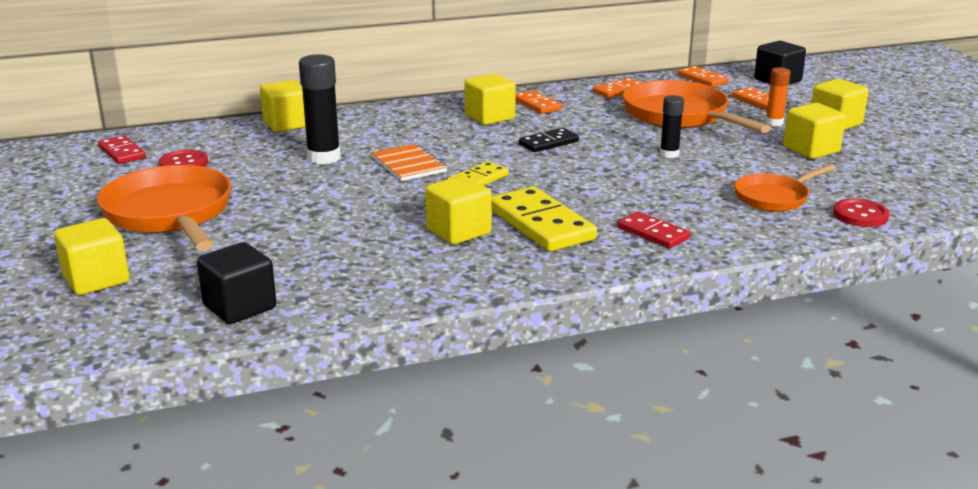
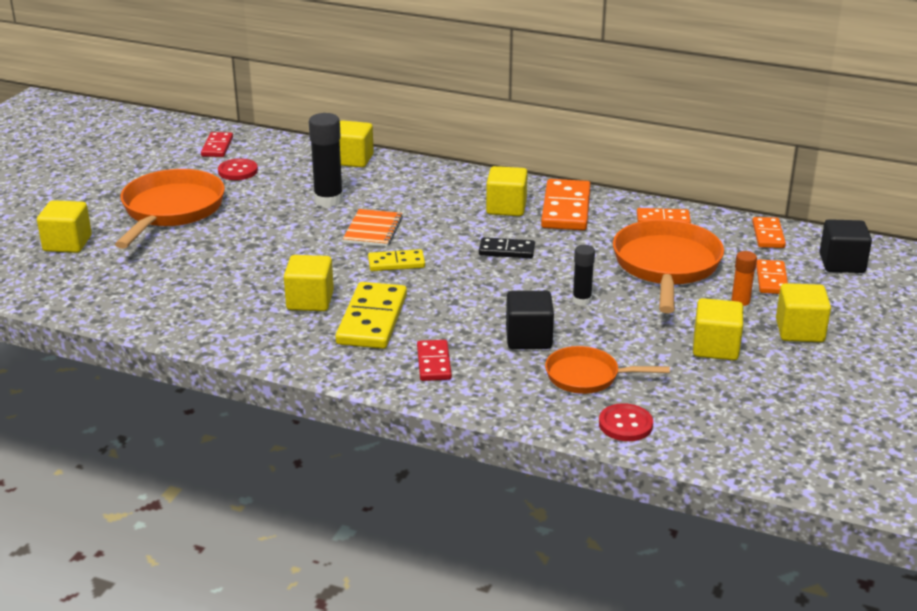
camera: 40 degrees right, 5 degrees up
(239, 307) = (105, 298): black cube -> black cube (528, 338)
(537, 104) = (566, 209): orange domino -> orange domino, size x1.74

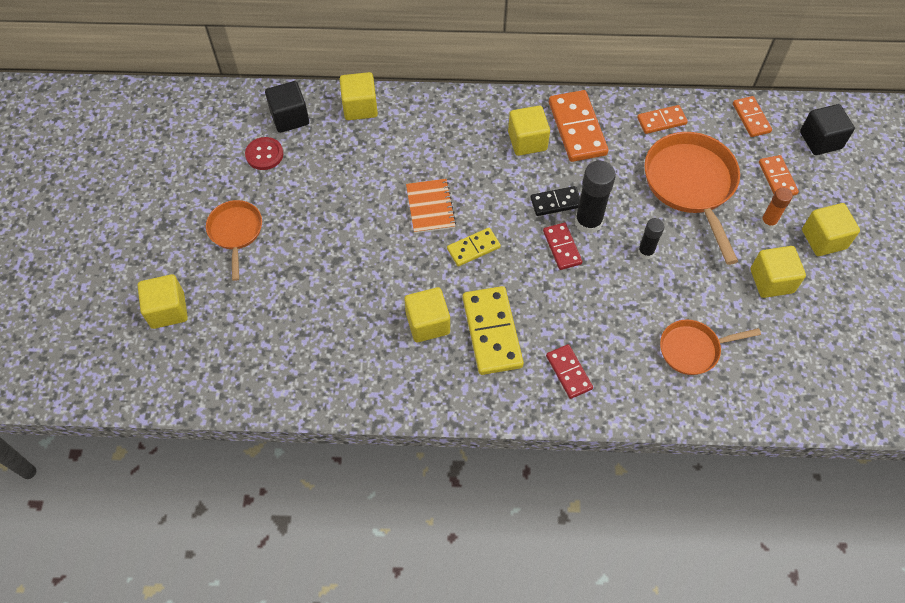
camera: 20 degrees left, 30 degrees up
(171, 210) = (236, 232): orange pan -> orange pan, size x0.58
(217, 147) = (224, 122): red domino -> red domino (562, 247)
(328, 200) = (370, 175): black glue stick -> black glue stick (588, 222)
(528, 338) = (627, 315): black cube -> black cube (290, 117)
(625, 424) = (746, 398): red button -> none

